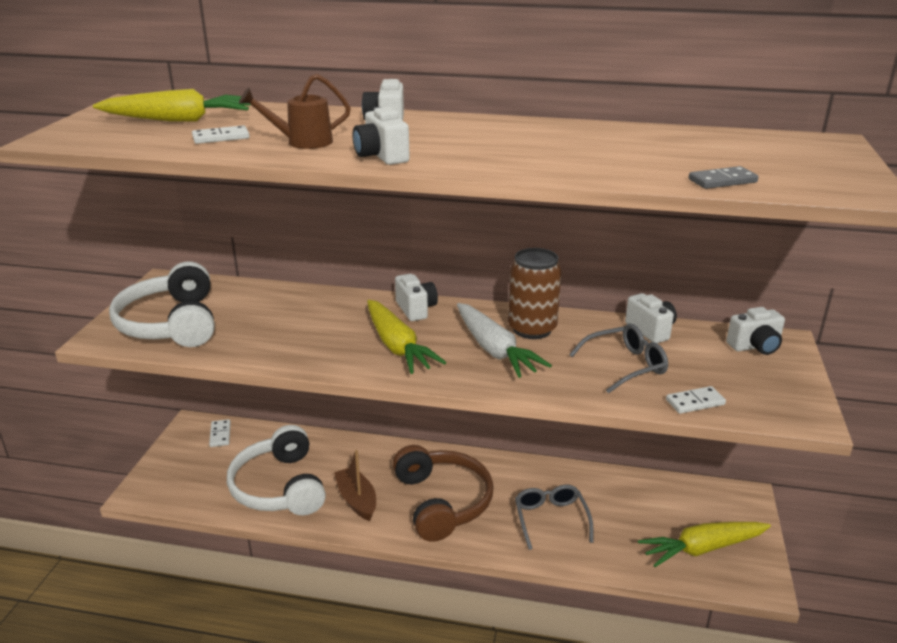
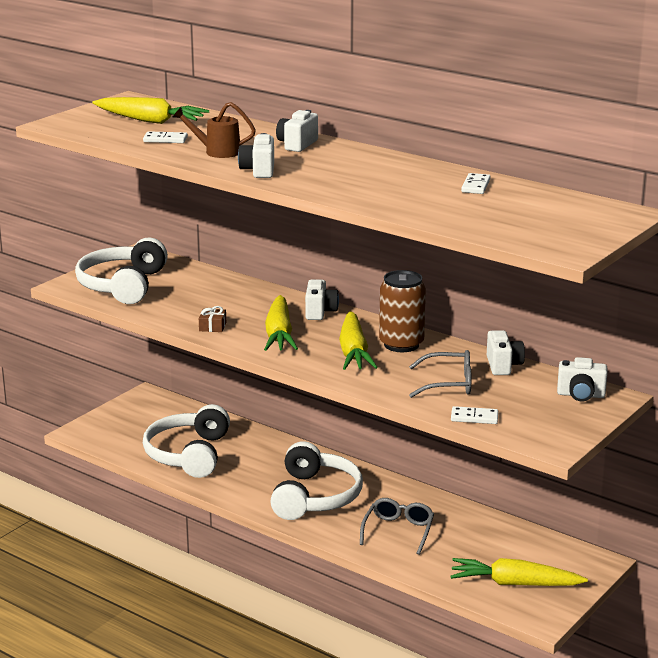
camera: 25 degrees right, 5 degrees down
(220, 434) = (165, 407): white domino -> white domino (475, 186)
(315, 354) = (212, 326): none -> brown gift
(357, 500) = (245, 478): brown boat -> none
(442, 502) = (315, 497): brown headphones -> white headphones
(494, 350) = (354, 352): white carrot -> yellow carrot
(722, 181) = (475, 226): grey domino -> none

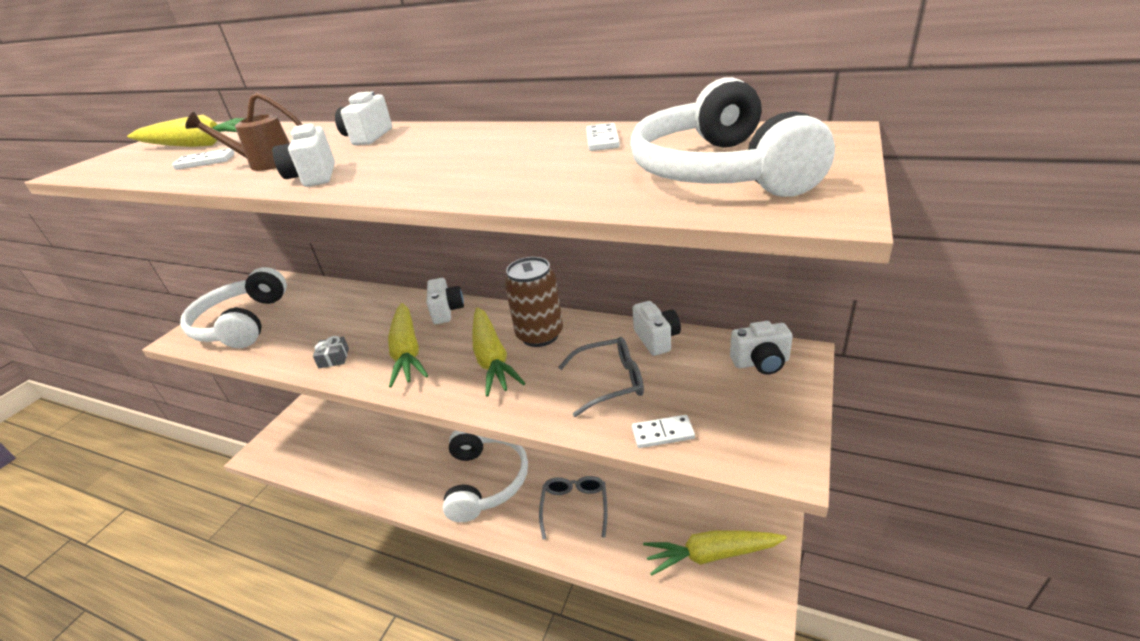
camera: 10 degrees left, 10 degrees up
(188, 454) = (360, 455): white headphones -> white headphones (719, 171)
(212, 326) = (334, 358): brown gift -> grey gift

